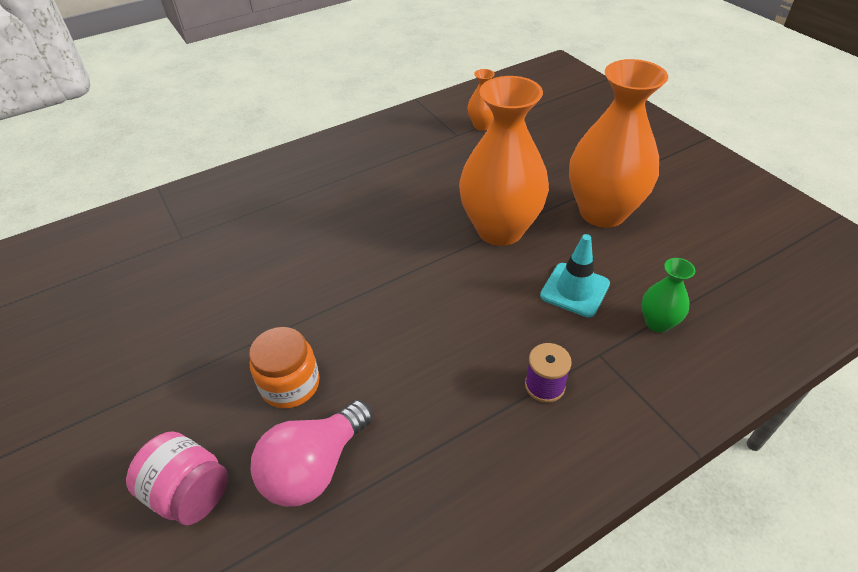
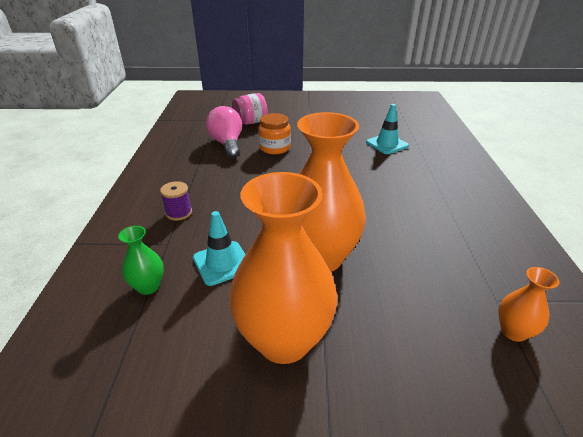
camera: 120 degrees right, 10 degrees down
(207, 261) = (387, 144): none -> turquoise traffic cone

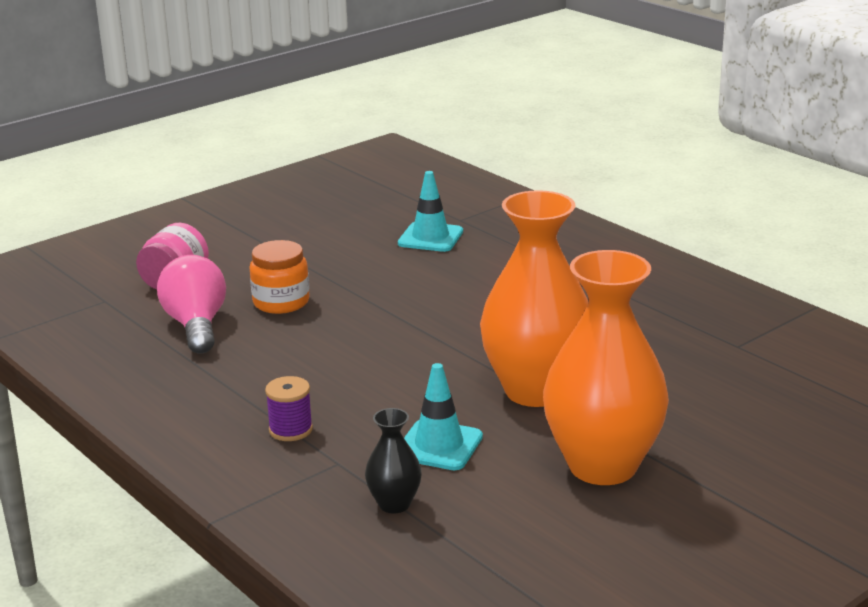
camera: 40 degrees left, 10 degrees down
(148, 286) = (394, 504): green vase -> black vase
(227, 144) = (196, 326): pink light bulb -> pink light bulb turned 45 degrees clockwise
(513, 331) = (774, 362): orange vase -> none

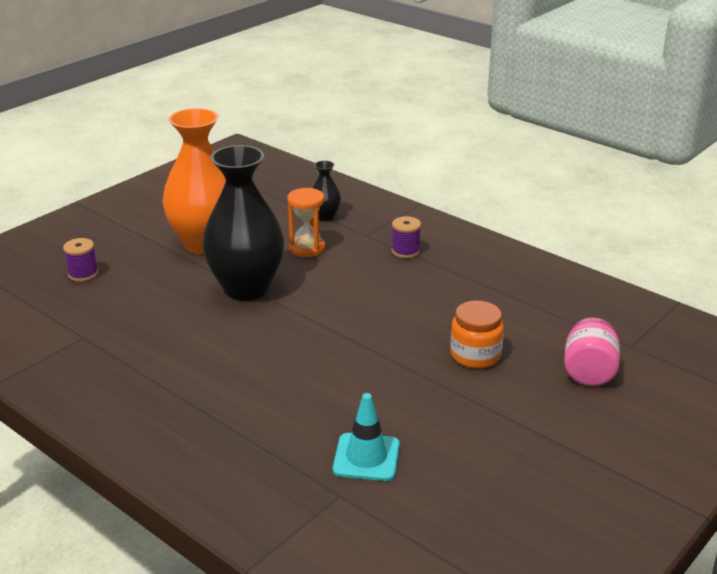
camera: 170 degrees right, 5 degrees up
(196, 326) = (530, 325): pink light bulb -> none
(439, 445) = (307, 248): turquoise traffic cone -> orange hourglass
(536, 390) = (246, 288): orange vase -> black vase
(780, 427) = (83, 274): none -> purple spool

